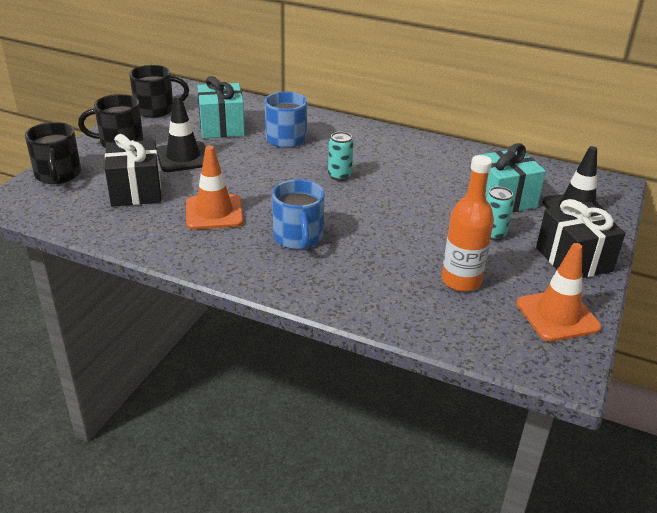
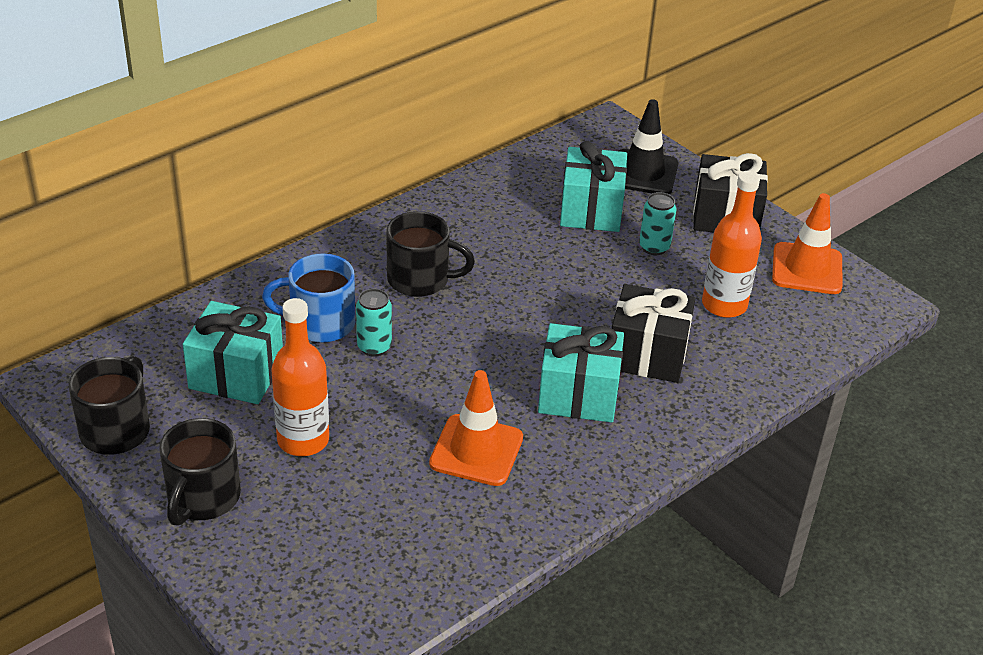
camera: 65 degrees left, 5 degrees up
(58, 175) = (260, 592): black mug -> black mug (420, 280)
(136, 191) = (369, 513): black gift -> black gift (647, 354)
(183, 157) = (303, 440): black traffic cone -> orange bottle
(298, 238) = (578, 394): blue mug -> turquoise gift
(339, 176) = (457, 311): turquoise can -> turquoise can (374, 347)

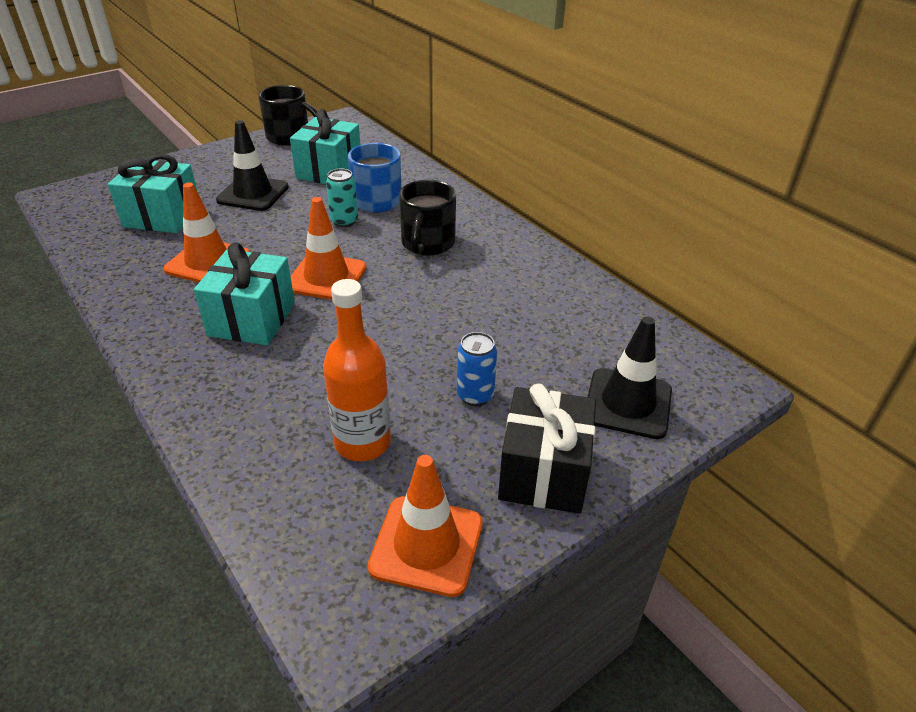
camera: 95 degrees right, 0 degrees up
(202, 498) = (216, 163): black mug -> none
(303, 440) = (253, 194): orange bottle -> black traffic cone
(495, 349) = (326, 277): none -> orange traffic cone
(591, 210) = (543, 352): turquoise gift -> turquoise gift (162, 217)
(647, 354) = (293, 369): black gift -> none
(654, 247) = (475, 395): turquoise can -> blue can

